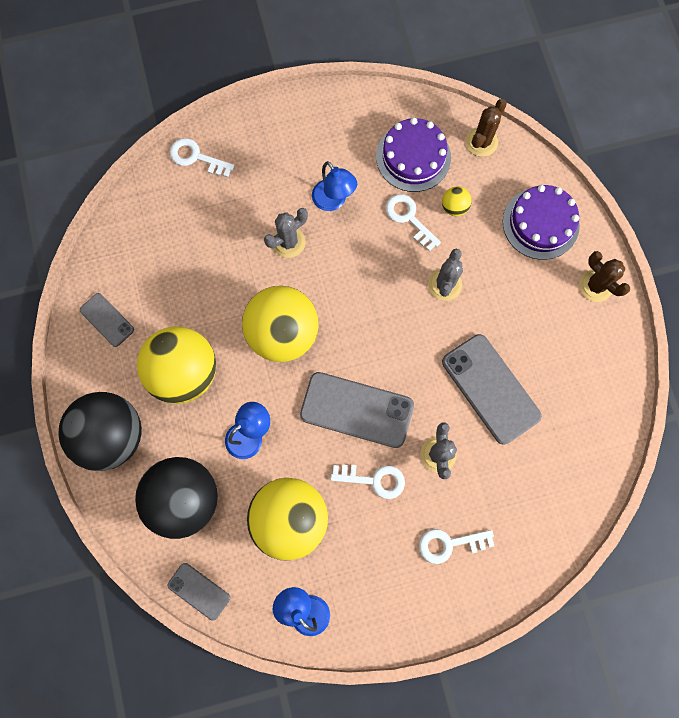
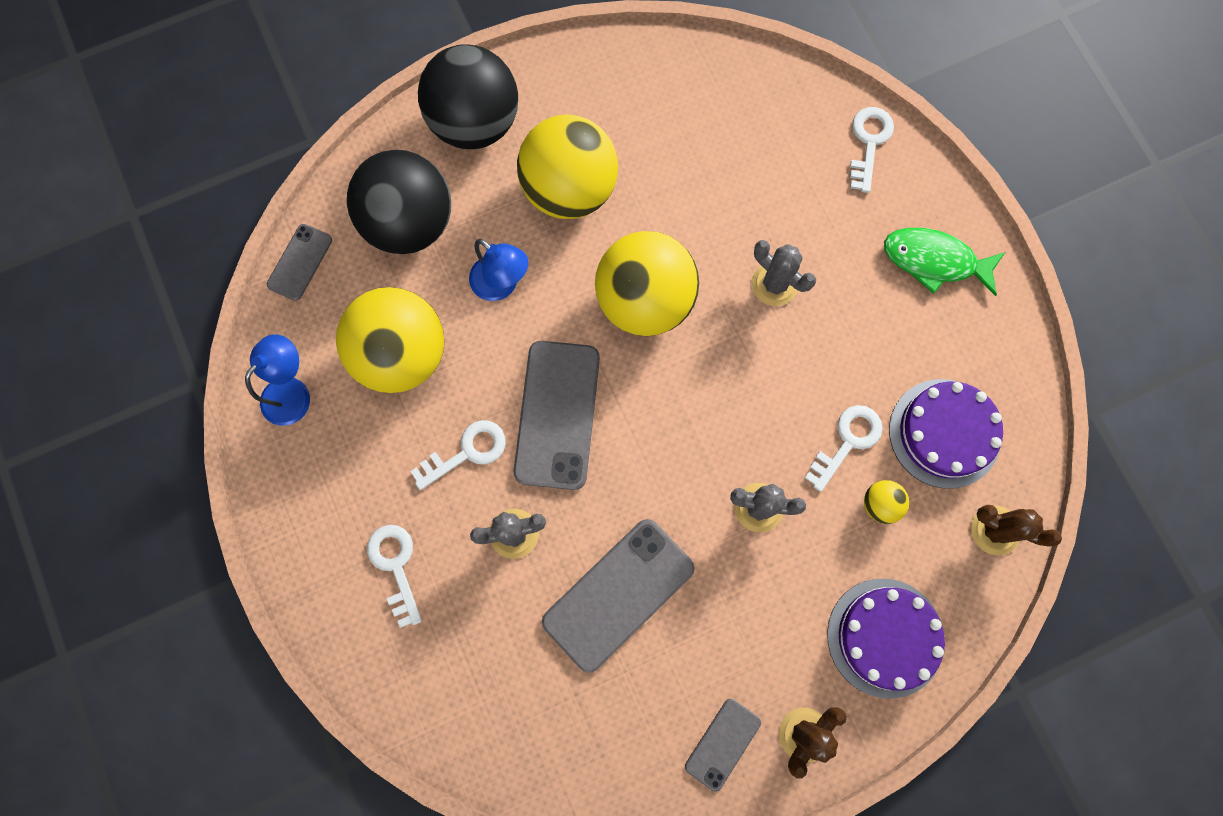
camera: 80 degrees right, 0 degrees up
(107, 320) = (621, 84): grey phone -> grey phone (722, 744)
(293, 135) = (934, 261): none -> green fish
(333, 201) = (848, 333): blue lamp -> none
(373, 480) = (466, 452): white key -> white key turned 120 degrees counterclockwise

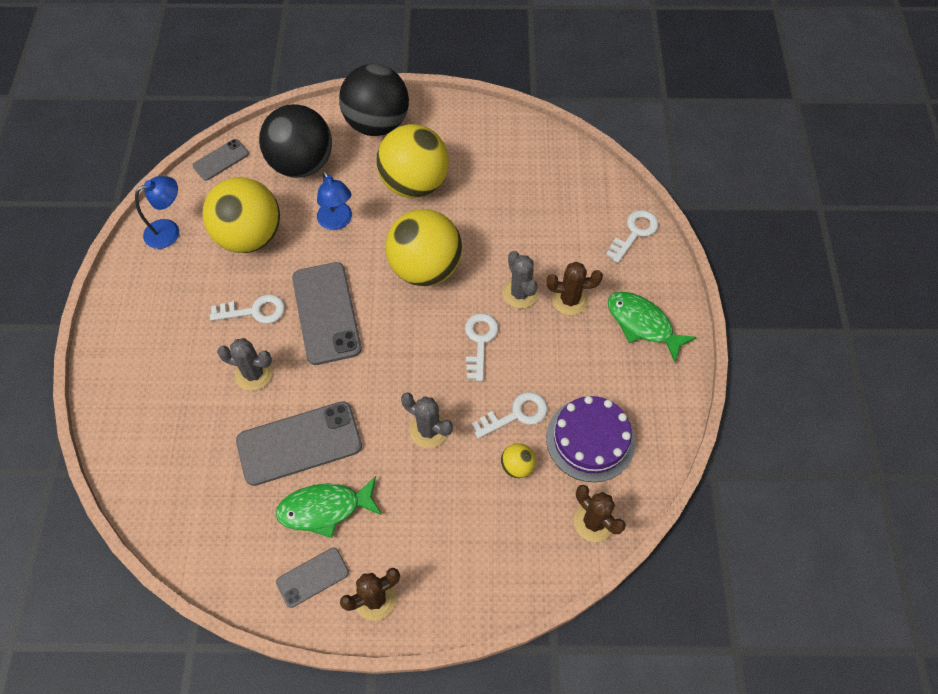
camera: 25 degrees right, 15 degrees down
(396, 567) = (166, 361): white key -> white key (480, 341)
(557, 414) = (326, 313): grey phone -> grey phone turned 45 degrees counterclockwise
(692, 658) = (325, 509): none -> green fish
(836, 267) = (569, 300): none -> brown cactus
(885, 637) = (471, 559): purple cake -> none

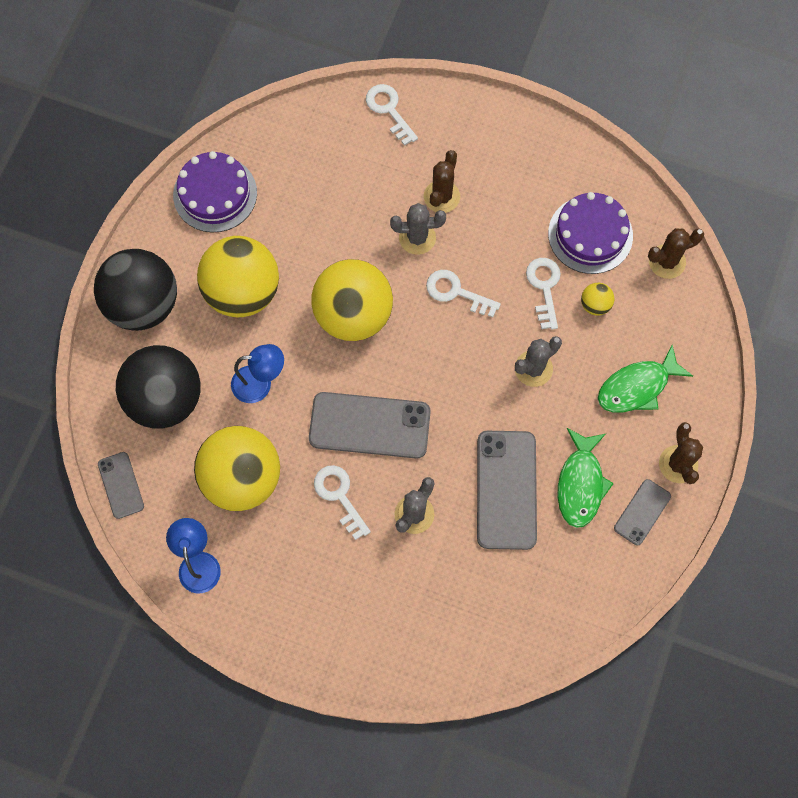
camera: 70 degrees left, 10 degrees up
(254, 311) = (339, 496): white key -> white key turned 45 degrees counterclockwise
(312, 577) = (642, 512): grey phone -> grey phone turned 45 degrees clockwise
(494, 137) = (215, 194): none -> purple cake
(642, 324) = (491, 145): green fish -> green fish (637, 387)

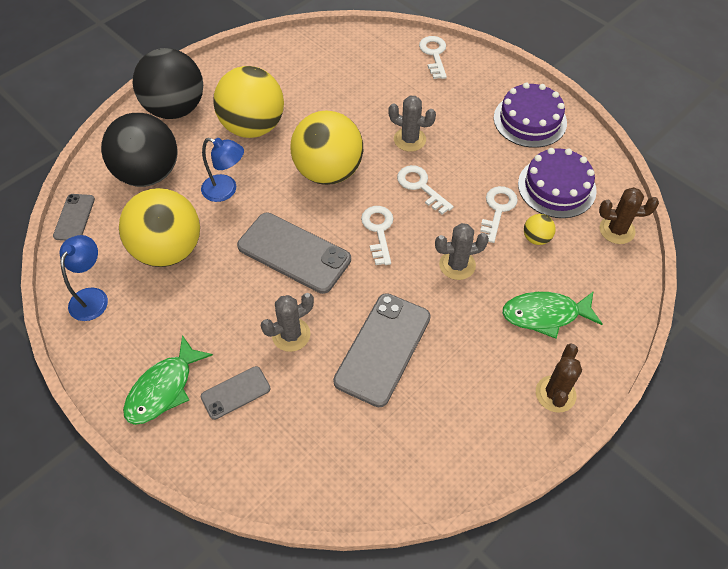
camera: 25 degrees right, 15 degrees down
(215, 194) = (273, 61): purple cake -> purple cake (530, 120)
(339, 496) = (237, 295): white key -> white key (378, 231)
(441, 197) = (444, 120): brown cactus -> none
(580, 484) = (453, 372): green fish -> green fish (163, 389)
(642, 512) = (500, 421): grey phone -> grey phone (235, 392)

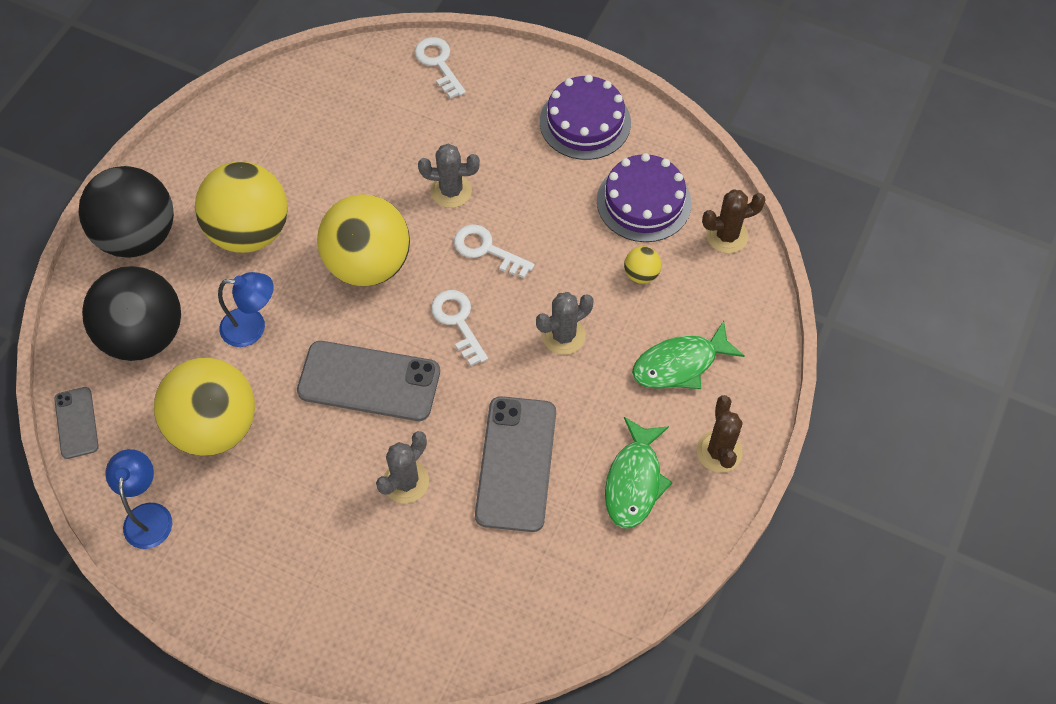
camera: 20 degrees left, 5 degrees up
(163, 389) = (285, 594): green fish -> green fish (634, 481)
(235, 392) = (370, 570): grey phone -> none
(497, 210) = (586, 252): white key -> none

